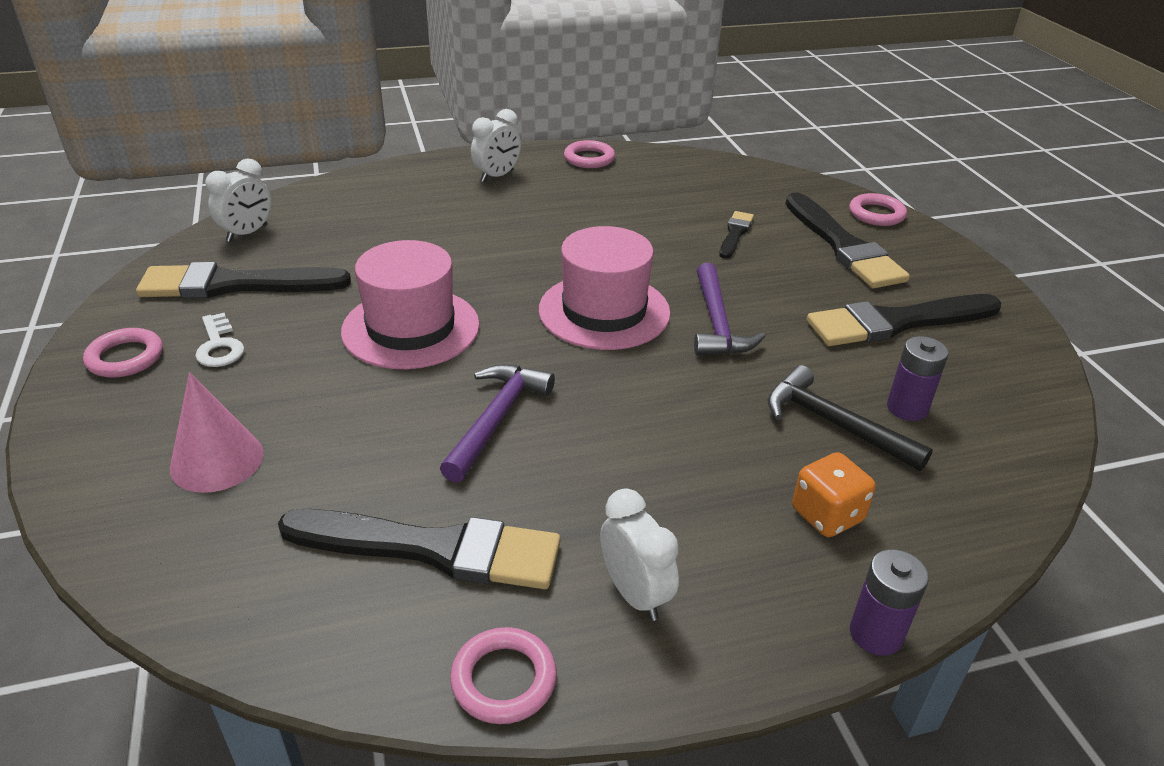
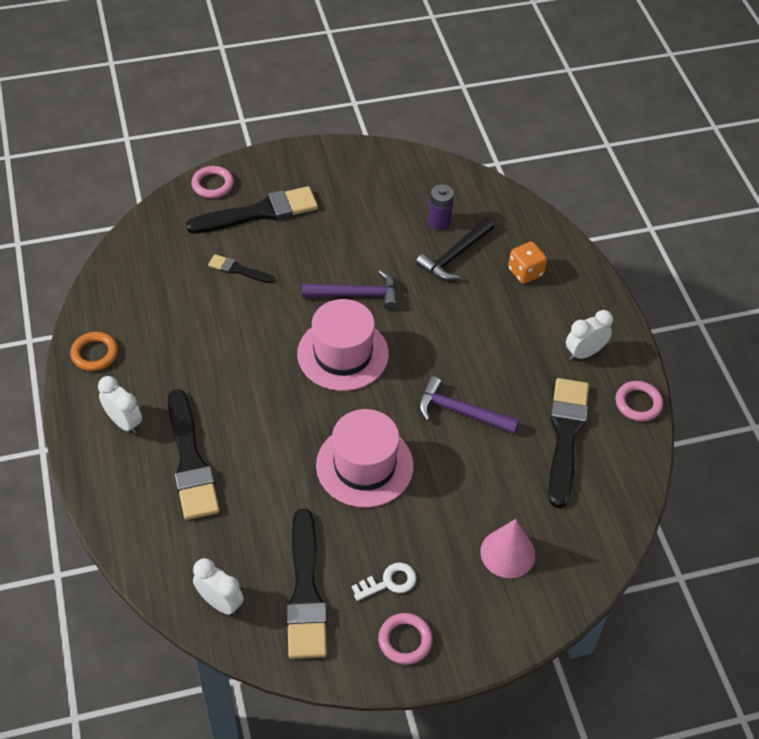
camera: 90 degrees left, 15 degrees up
(589, 158) = (94, 354): pink ring -> orange ring
(875, 634) = (595, 269): purple battery -> none
(896, 322) = (355, 206): black brush -> black brush (190, 461)

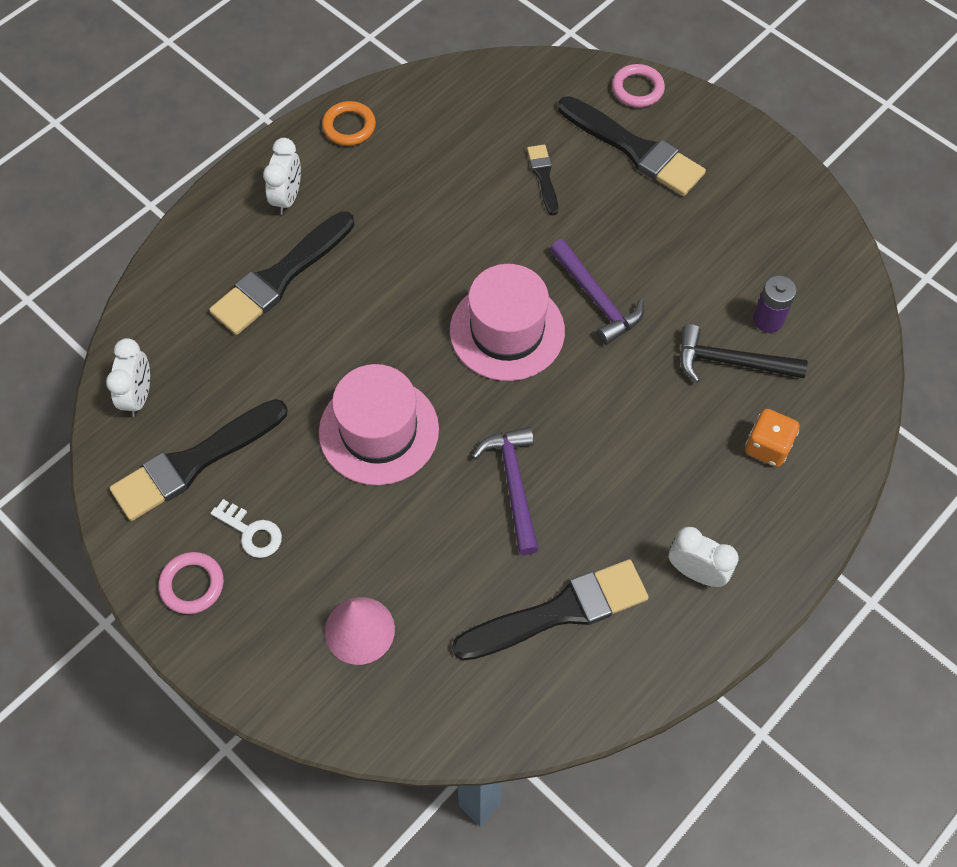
camera: 60 degrees right, 10 degrees up
(638, 403) = (665, 670): pink ring -> none

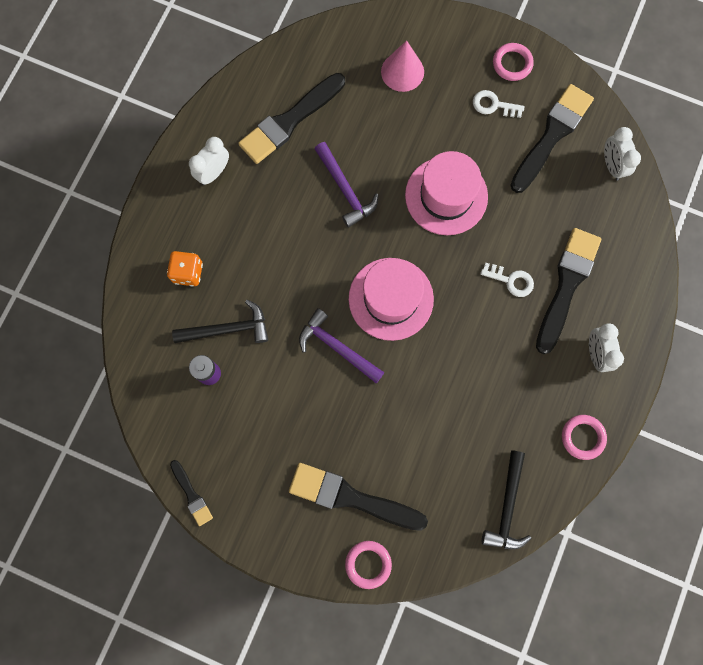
camera: 160 degrees right, 15 degrees up
(346, 303) = (511, 280): none -> white key
(349, 126) = (582, 437): orange ring -> pink ring
(464, 92) = (507, 507): none -> black hammer
(543, 177) = (413, 443): black brush -> black brush (191, 495)
(696, 572) = (214, 172): white clock -> white clock turned 120 degrees clockwise

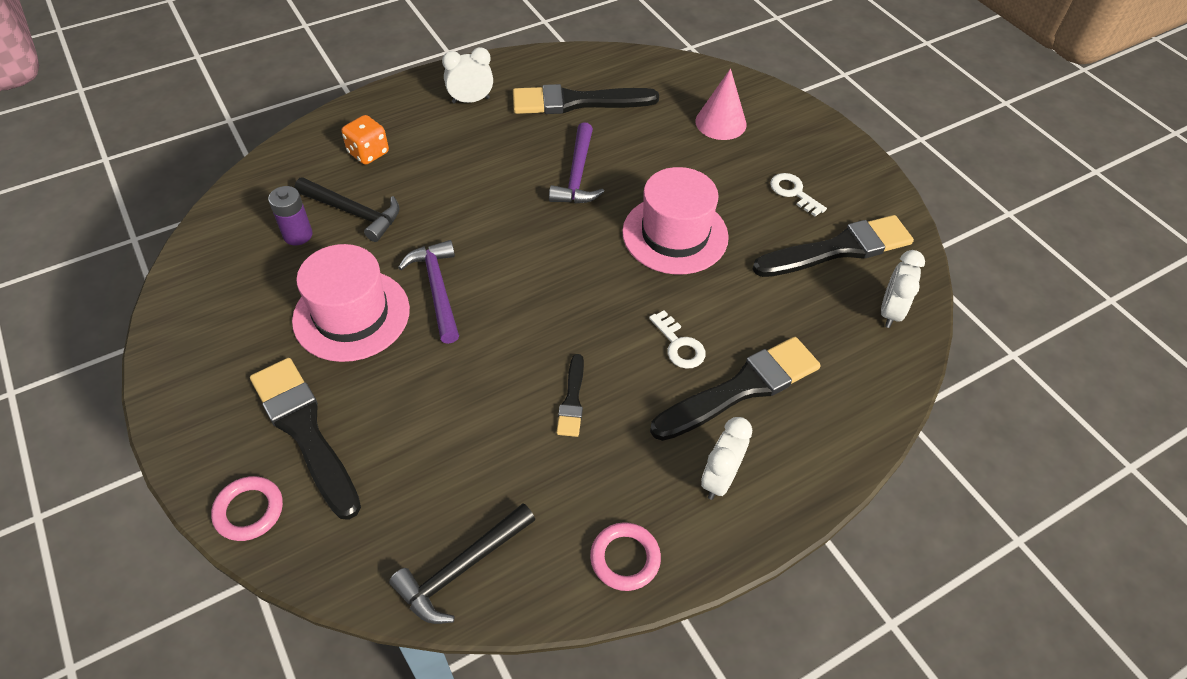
camera: 35 degrees right, 25 degrees down
(191, 495) = (165, 320): black brush -> black brush (572, 400)
(391, 299) = (533, 283): pink hat -> pink hat (351, 315)
(512, 64) = (842, 172): pink ring -> none

